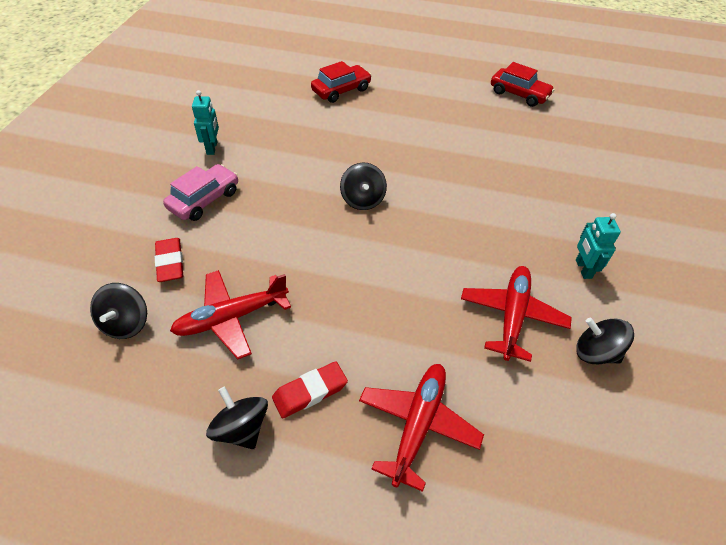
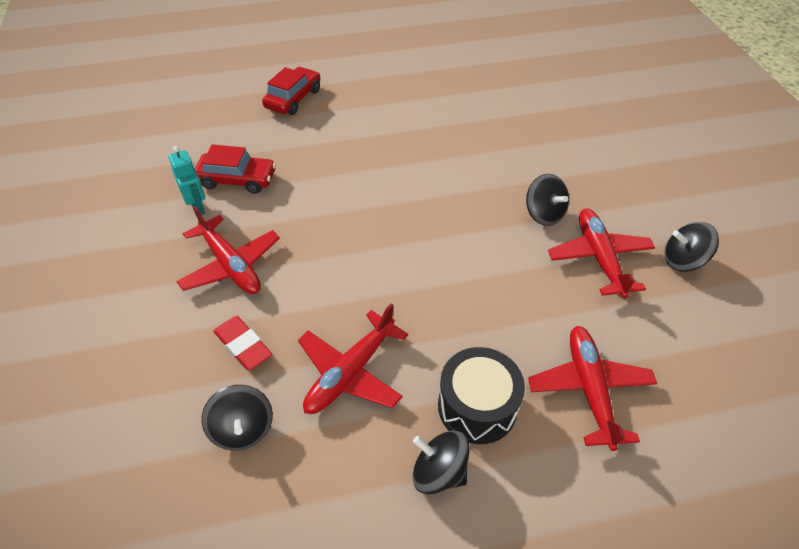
camera: 25 degrees left, 0 degrees up
(204, 200) = (231, 265): pink car -> red plane
(310, 392) = (477, 406): red eraser -> black drum
(362, 200) = (395, 203): black spinning top -> black spinning top (544, 214)
(519, 94) = (467, 49): red car -> red car (237, 180)
(583, 269) = (626, 192): turquoise robot -> none

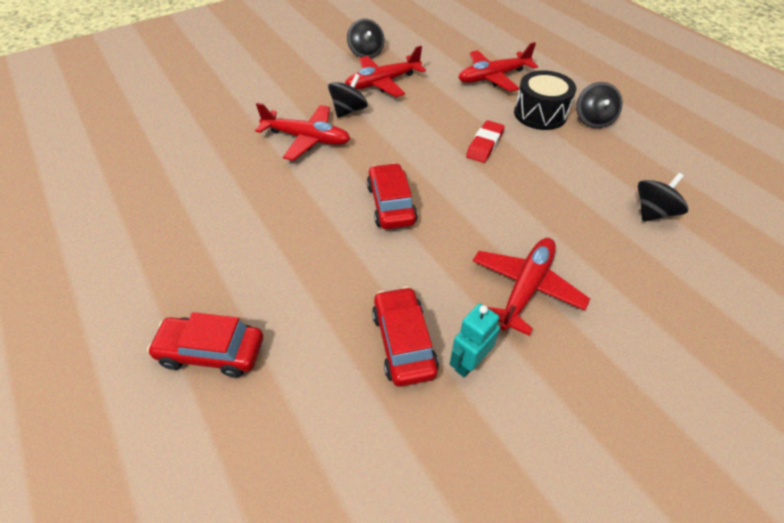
camera: 110 degrees left, 0 degrees up
(243, 345) = (595, 240): red eraser -> red eraser (484, 145)
(350, 372) = (565, 173): red plane -> red plane (307, 139)
(378, 209) = (391, 204): none -> red car

